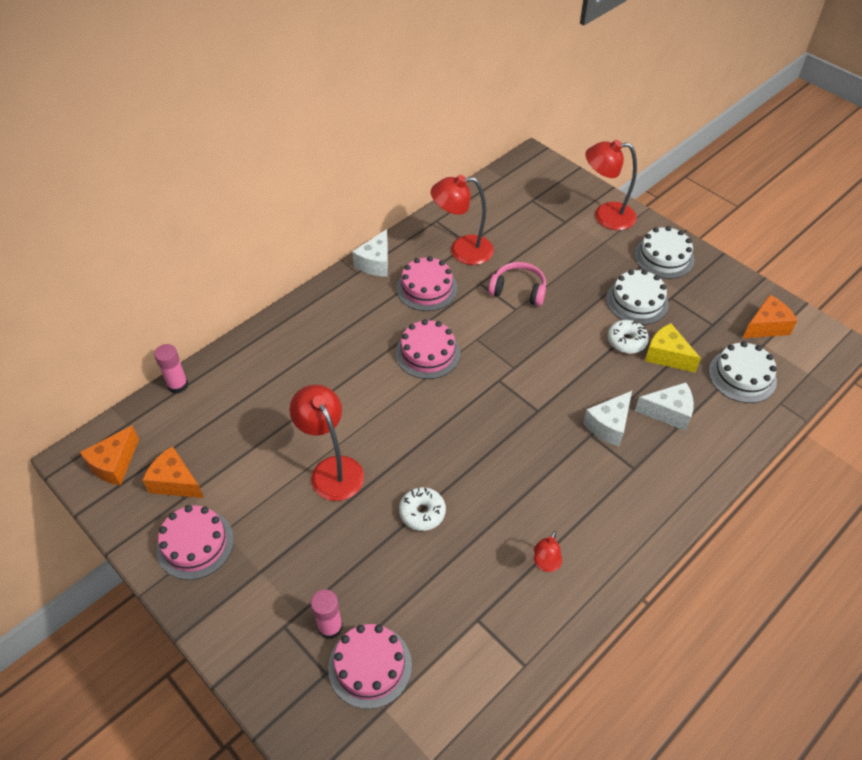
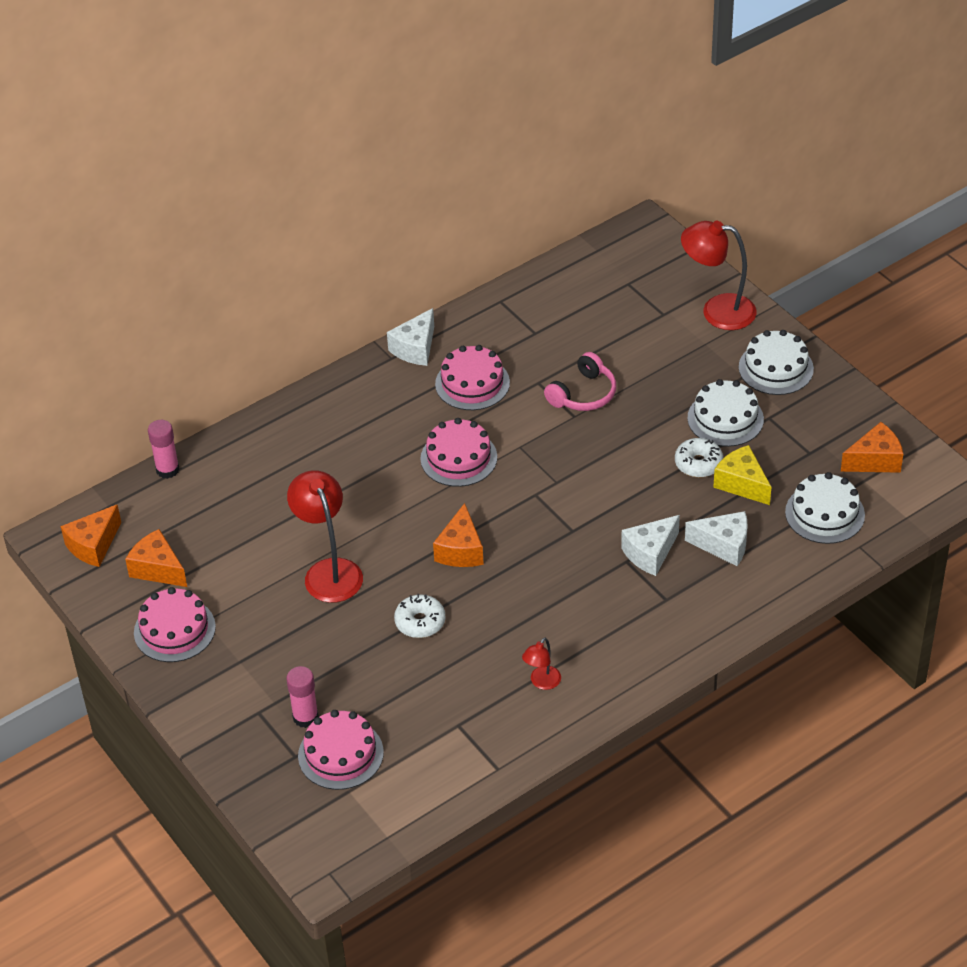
camera: 10 degrees right, 5 degrees down
(445, 438) = (461, 550): none -> orange cheese
(462, 250) = (525, 341): red lamp -> none
(518, 290) = (583, 394): pink headphones -> pink headphones turned 105 degrees clockwise

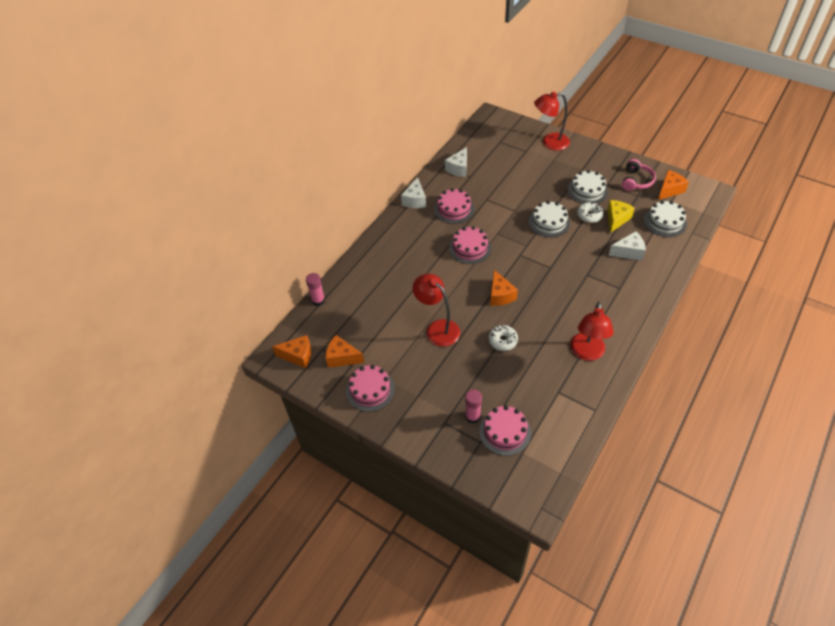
camera: 20 degrees left, 5 degrees up
(93, 545) = (298, 356): orange cheese -> orange cheese turned 105 degrees counterclockwise
(542, 682) = (587, 353): red lamp -> red lamp, size x1.99
(583, 394) = (512, 199): pink headphones -> pink headphones (636, 181)
(650, 553) = (596, 267): white cheese -> white cheese (459, 168)
(742, 484) = (616, 219): yellow cheese -> yellow cheese turned 90 degrees clockwise
(776, 368) = (594, 161): white cake -> white cake (549, 222)

